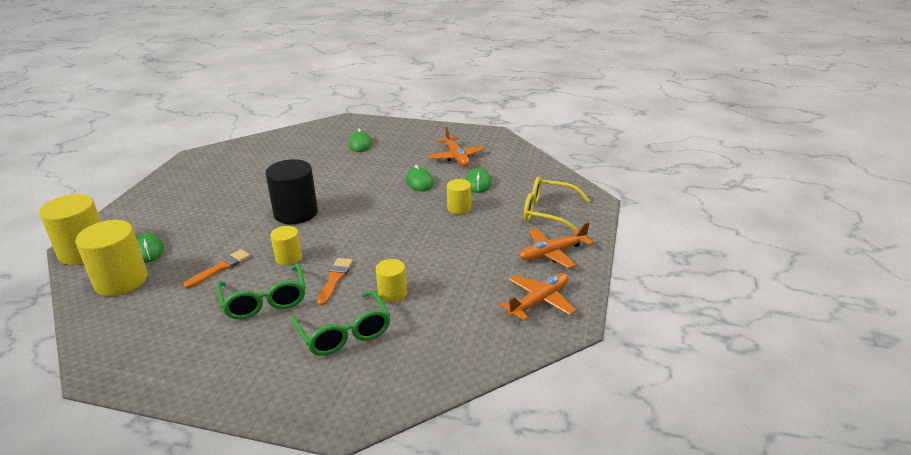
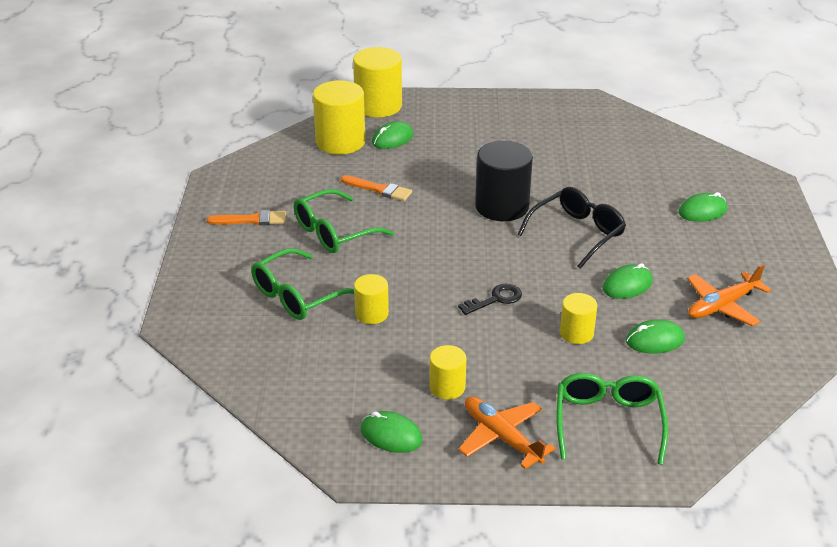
camera: 75 degrees right, 5 degrees up
(288, 258) = (412, 226): yellow cylinder -> yellow cylinder (447, 387)
(335, 279) = (384, 267): orange brush -> orange brush (252, 220)
(352, 189) = (577, 233): none -> black glasses
(406, 233) = (496, 299): none -> black key
(539, 301) = (391, 435): orange plane -> green mouse
(548, 212) = (608, 422): yellow glasses -> green glasses

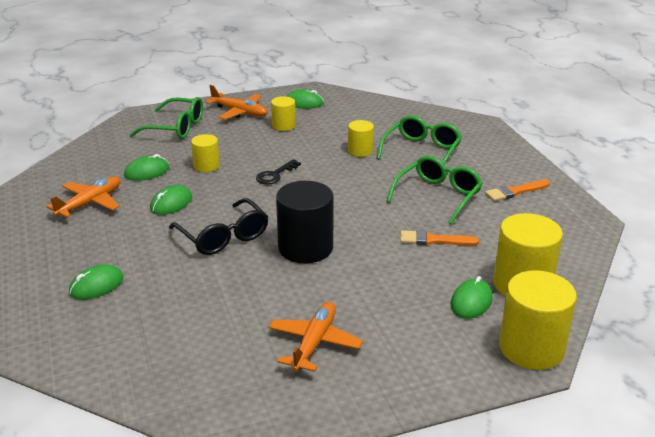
camera: 160 degrees right, 5 degrees down
(529, 137) = (314, 343): none -> orange plane
(577, 233) = (223, 237): black glasses -> black glasses turned 60 degrees counterclockwise
(608, 422) = (176, 128): green glasses -> green glasses turned 60 degrees counterclockwise

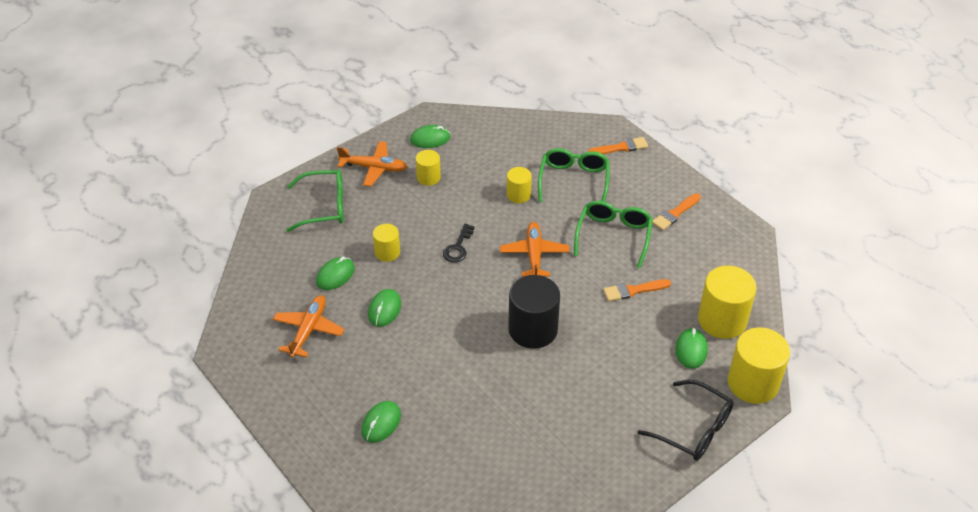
camera: 20 degrees left, 15 degrees up
(223, 237) = (456, 337): black glasses -> black glasses (694, 429)
(314, 343) = (592, 428): orange plane -> orange plane (534, 255)
(484, 137) = (620, 147): none -> orange brush

